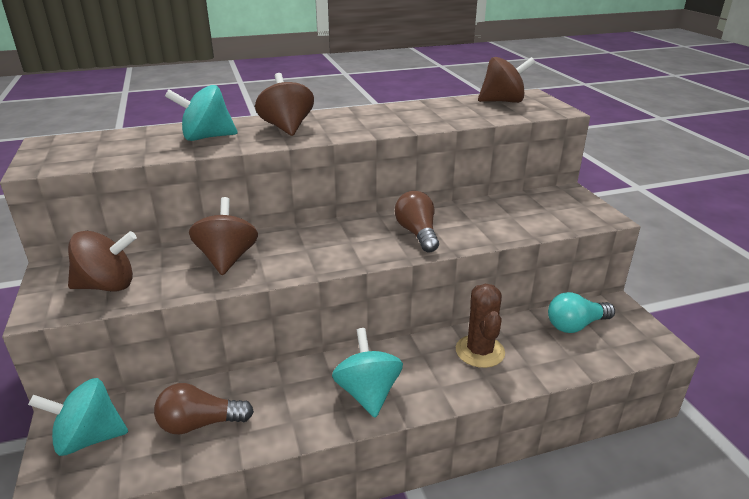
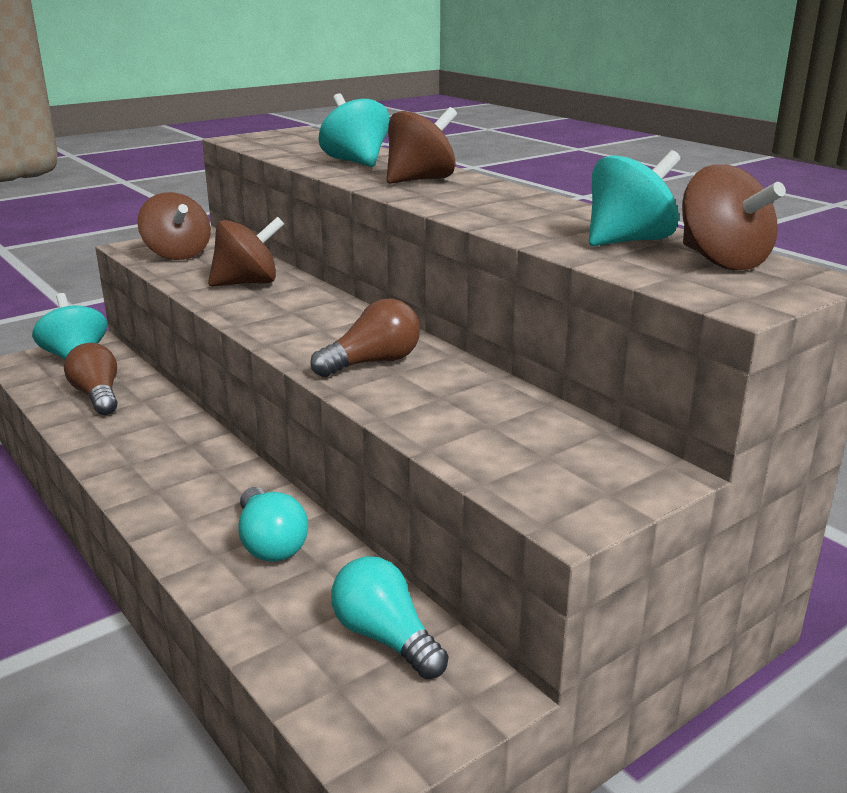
camera: 70 degrees right, 5 degrees down
(368, 393) = (159, 473): turquoise spinning top -> turquoise spinning top (628, 241)
(480, 351) = (270, 543): brown cactus -> turquoise light bulb

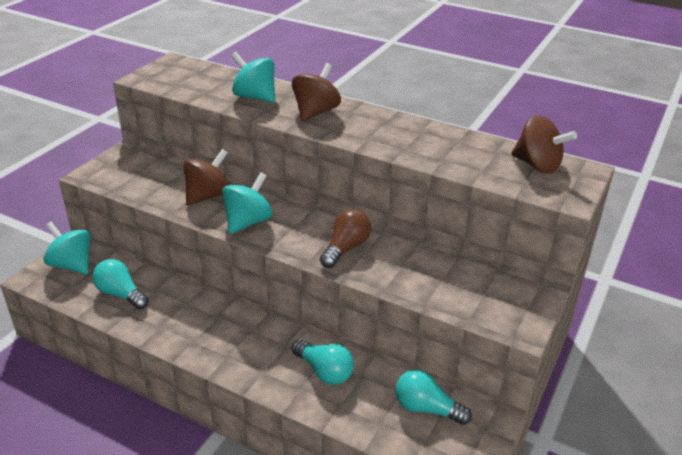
camera: 25 degrees left, 10 degrees up
(97, 396) = (121, 294): brown light bulb -> turquoise light bulb
(177, 255) = (131, 177): brown spinning top -> none
(628, 241) = (481, 155): turquoise spinning top -> turquoise spinning top (248, 222)

